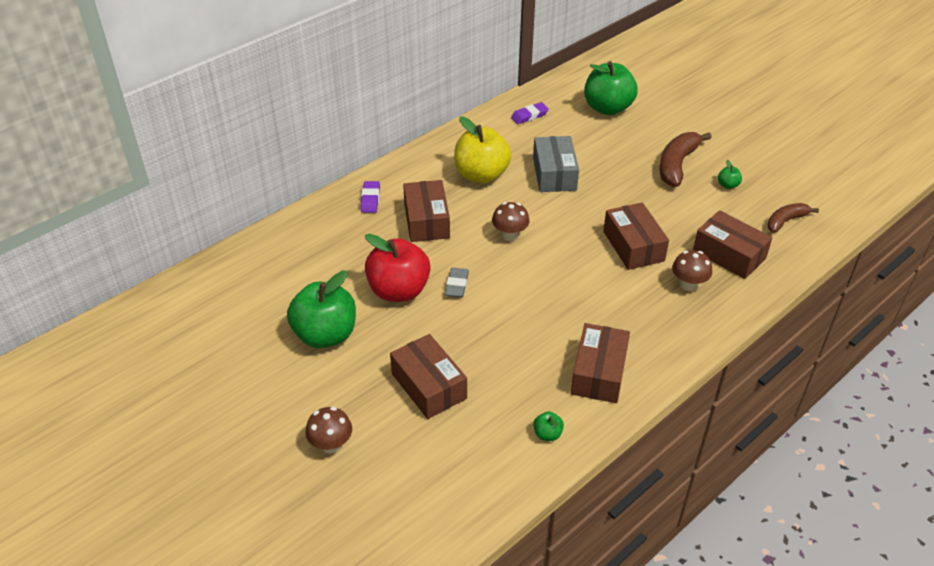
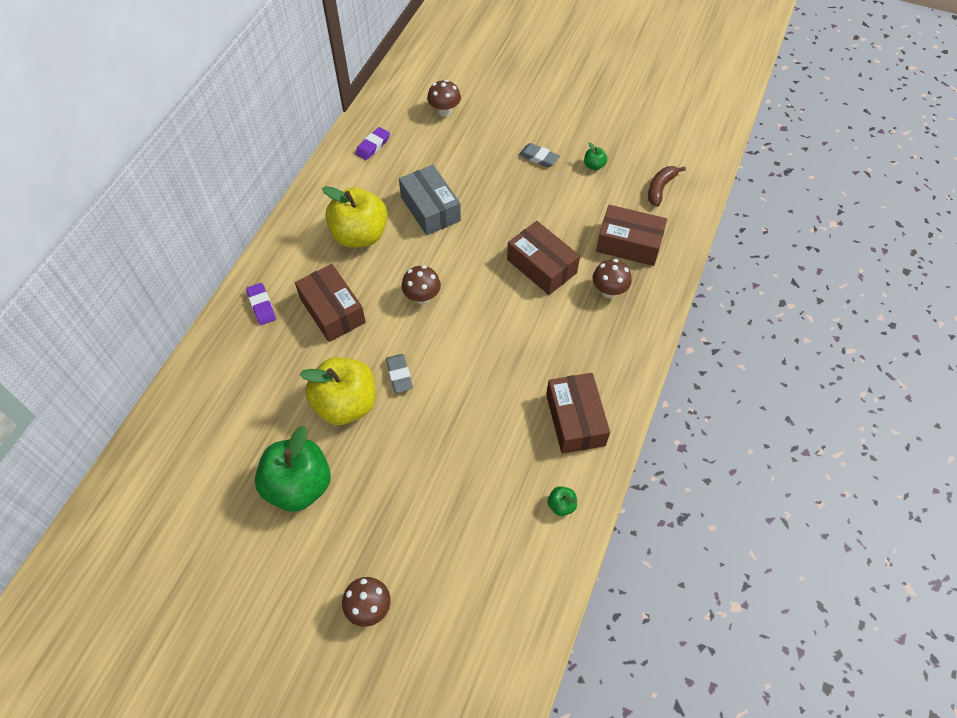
camera: 25 degrees left, 15 degrees up
(399, 290) = (346, 404): red apple -> yellow apple
(429, 386) = (429, 500): brown box -> none
(608, 108) = (444, 111): green apple -> brown mushroom
(677, 165) = (539, 158): brown banana -> grey eraser

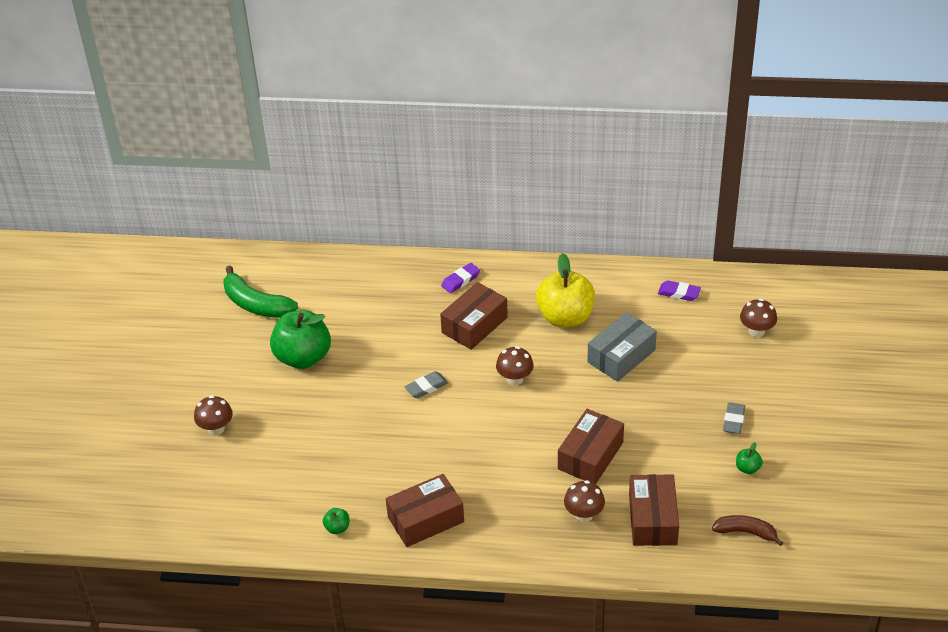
camera: 75 degrees right, 15 degrees down
(184, 520) = (256, 304): none -> green banana
(346, 404) = (385, 362): yellow apple -> none

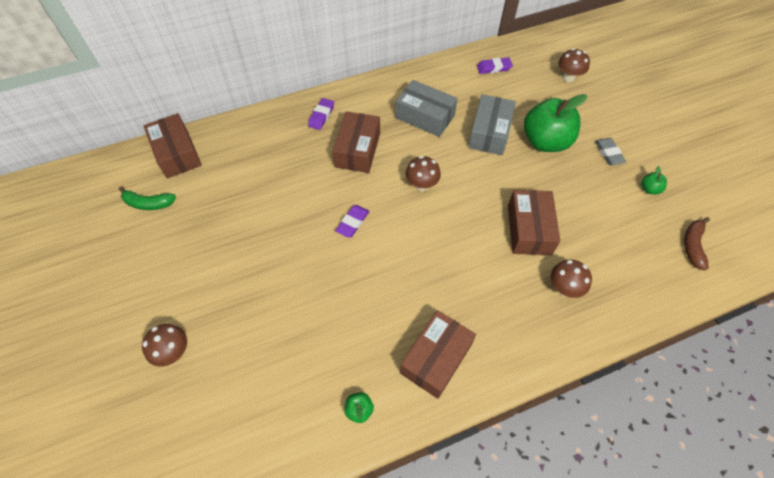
camera: 30 degrees left, 15 degrees up
(256, 304) = (148, 203): green banana -> green banana, size x0.62
(303, 357) = (222, 239): green apple -> green apple (545, 142)
(426, 387) = (352, 222): grey eraser -> purple eraser
(565, 317) = (425, 117): yellow apple -> grey box
(652, 519) = (618, 267): brown box -> brown box (177, 153)
(746, 532) = (692, 246): brown banana -> brown banana turned 60 degrees counterclockwise

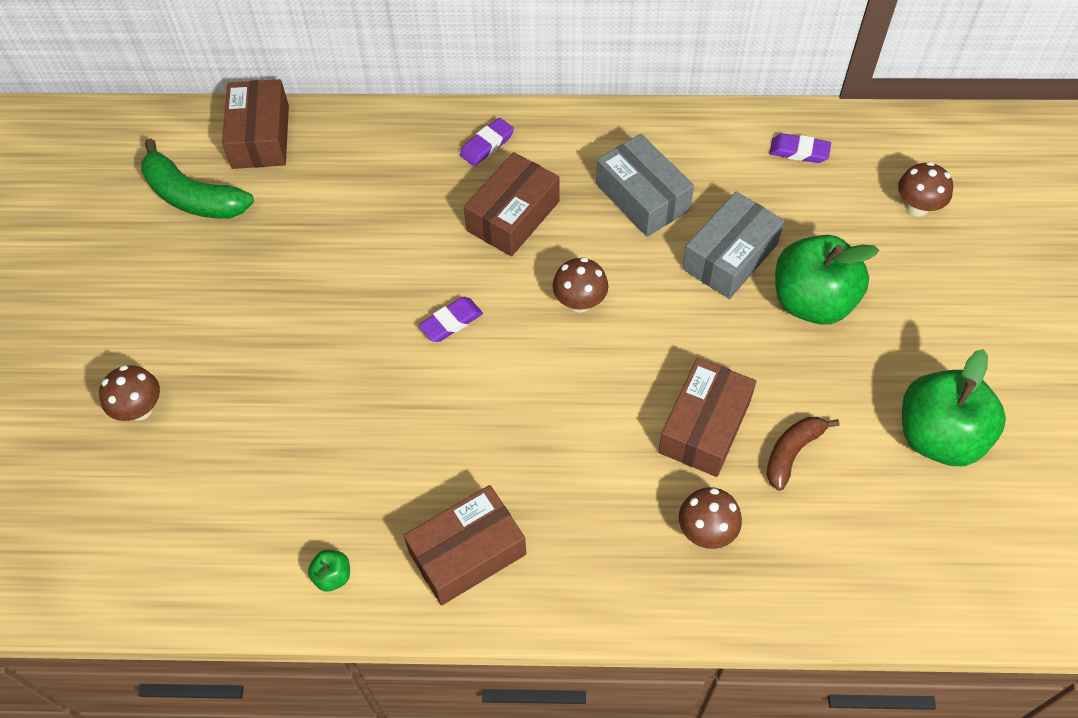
camera: 25 degrees right, 0 degrees up
(148, 203) = (193, 197): green banana -> green banana, size x1.61
(608, 153) = (906, 356): grey eraser -> none
(649, 189) = (938, 436): green apple -> green apple, size x2.46
(692, 246) = (952, 548): brown banana -> brown banana (792, 452)

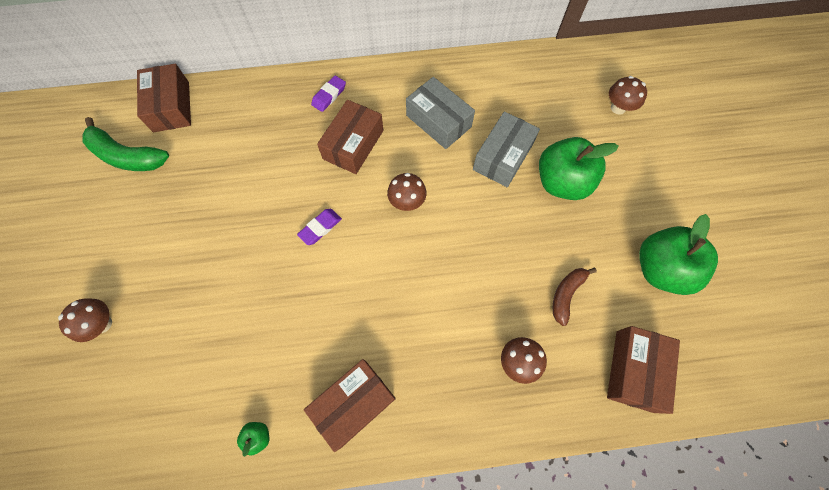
camera: 10 degrees left, 10 degrees up
(704, 427) = (504, 283): brown box -> brown box (634, 370)
(799, 151) = (536, 78): purple eraser -> none

